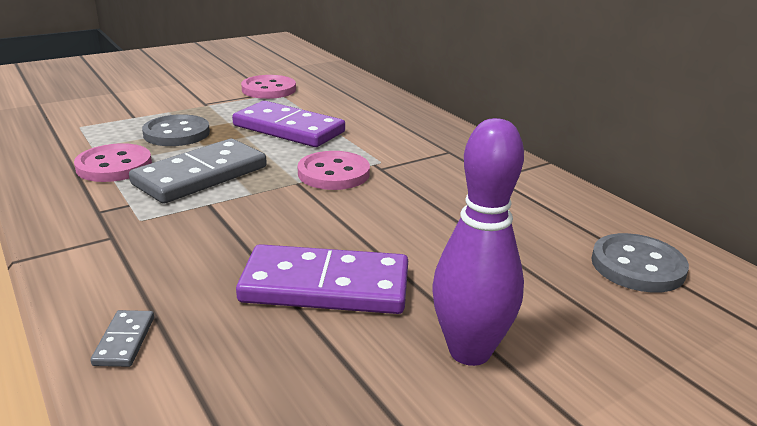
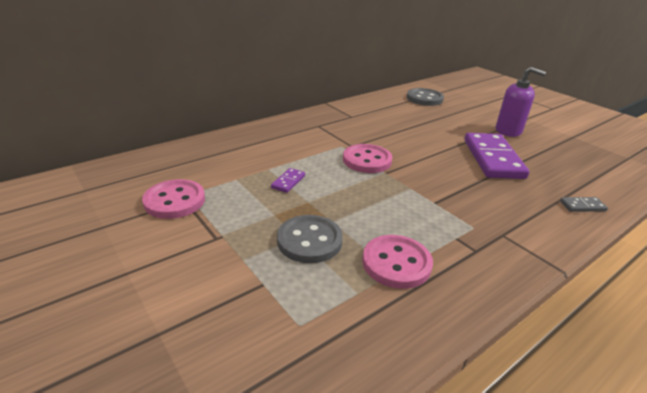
camera: 95 degrees left, 5 degrees up
(201, 176) = (394, 212): grey domino -> none
(289, 129) = (288, 182): purple domino -> purple domino, size x0.42
(469, 351) = (508, 131): purple bowling pin -> purple soap dispenser

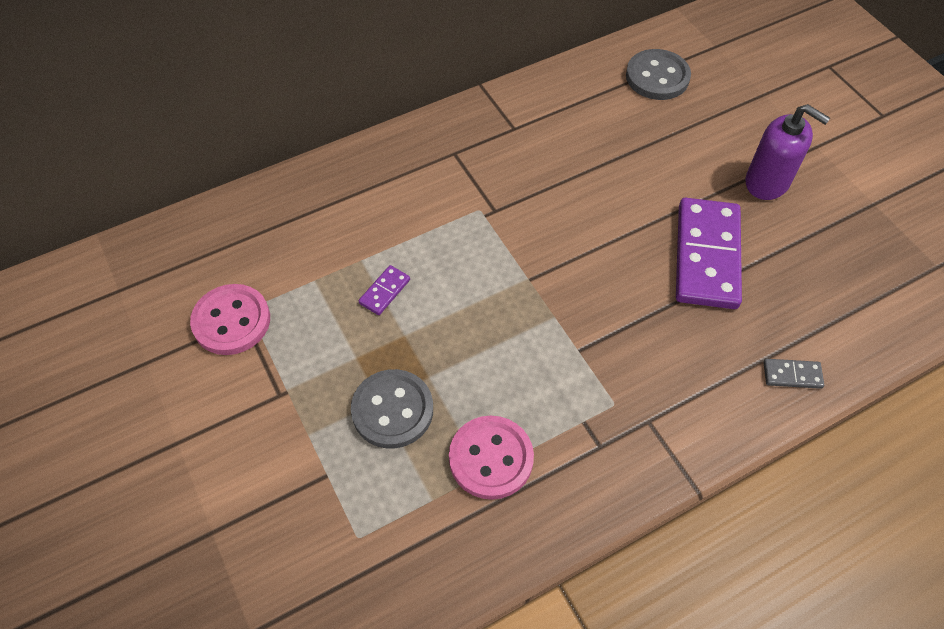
camera: 10 degrees right, 25 degrees up
(367, 160) = (508, 249): pink button -> none

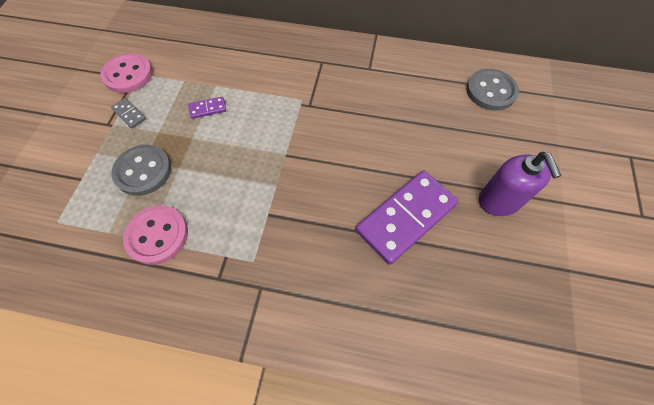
camera: 40 degrees right, 5 degrees up
(792, 375) = (381, 336): grey domino -> grey domino (129, 114)

